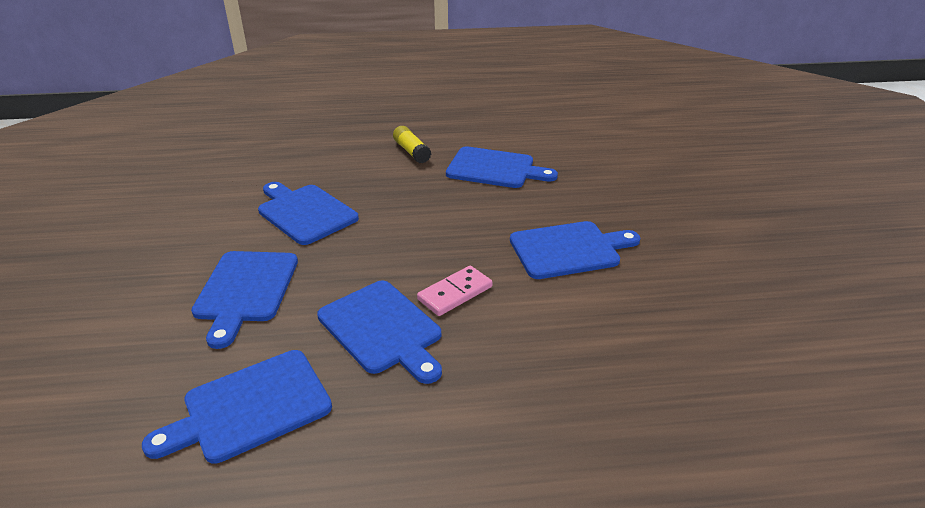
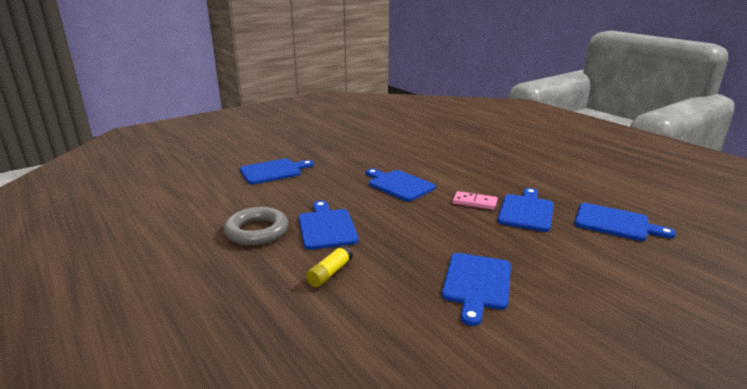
camera: 120 degrees left, 10 degrees down
(245, 290) = (573, 264): blue cutting board -> blue cutting board (273, 171)
(521, 135) = (257, 231): none -> grey ring

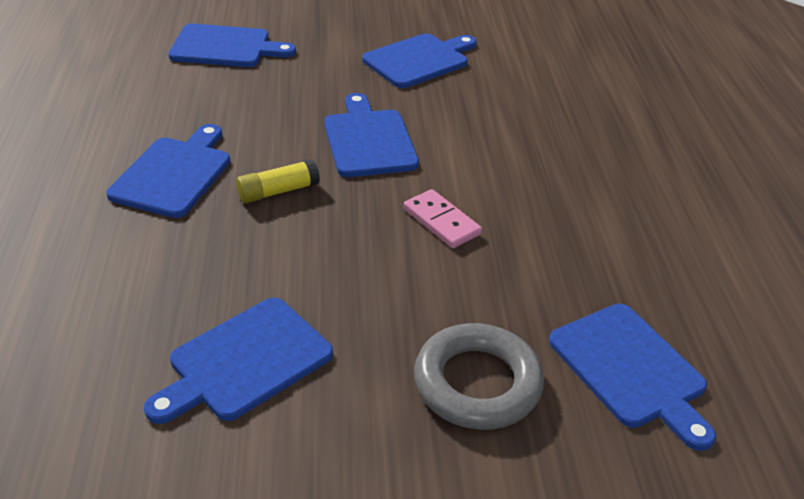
camera: 30 degrees right, 15 degrees up
(257, 231) = (85, 143): grey ring -> grey ring (477, 383)
(330, 273) = (88, 249): yellow glue stick -> yellow glue stick (278, 191)
(526, 211) = (503, 275): blue cutting board -> blue cutting board (419, 60)

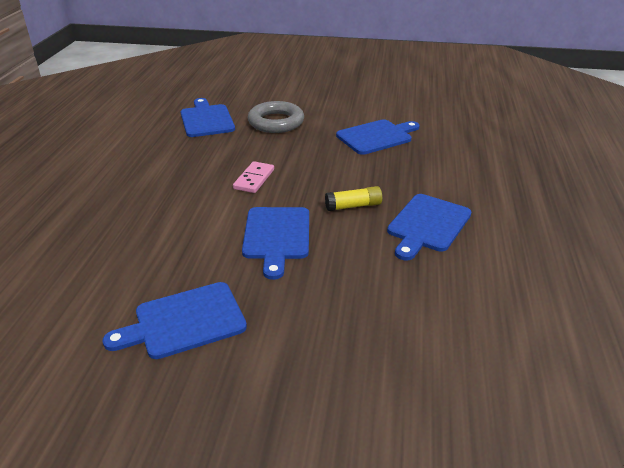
camera: 165 degrees left, 5 degrees down
(225, 47) = (398, 369): blue cutting board -> none
(441, 221) = (254, 179): pink domino -> pink domino turned 45 degrees clockwise

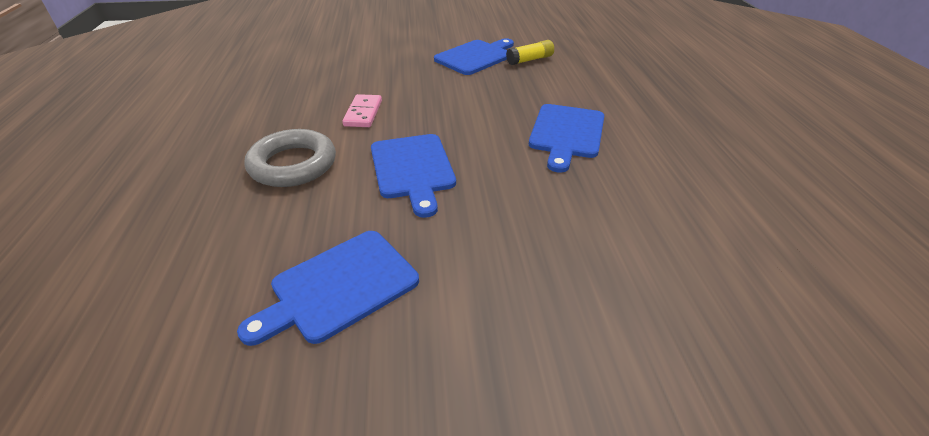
camera: 15 degrees left, 5 degrees up
(206, 119) = (287, 60): blue cutting board -> none
(276, 122) = (365, 54): grey ring -> grey ring (293, 164)
(353, 206) = (482, 126): yellow glue stick -> yellow glue stick (529, 60)

